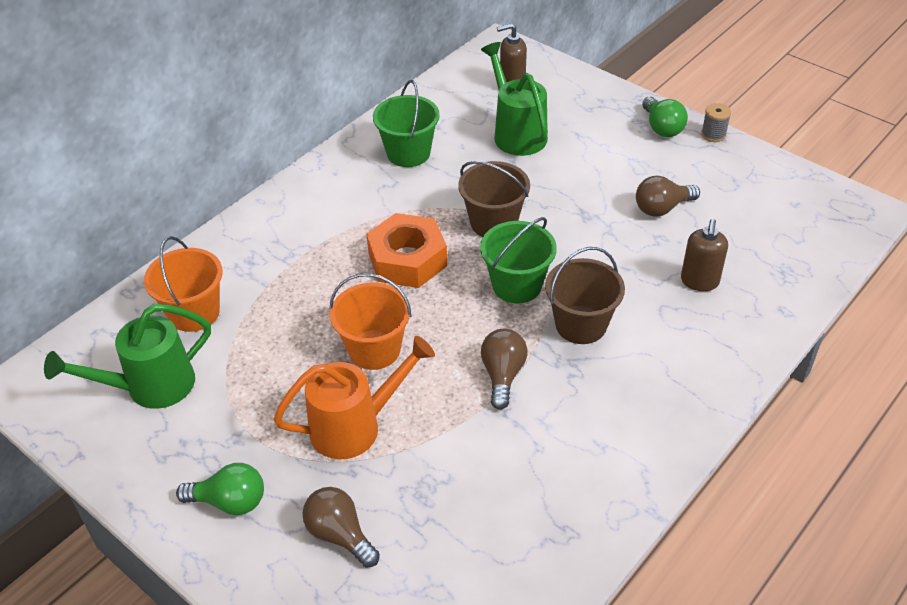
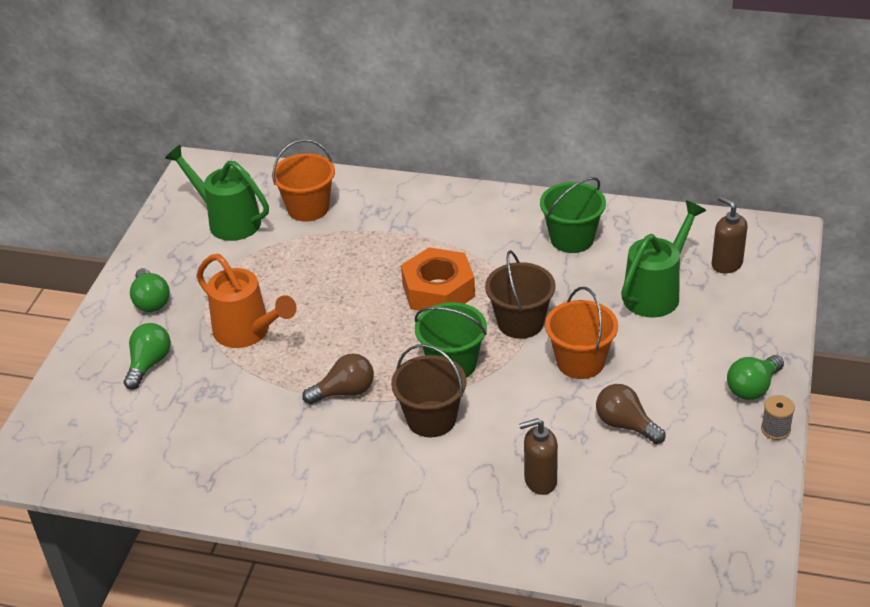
camera: 65 degrees right, 5 degrees down
(340, 535) = (149, 364): brown light bulb -> green light bulb
(374, 349) = (328, 312): orange bucket -> orange bucket (580, 362)

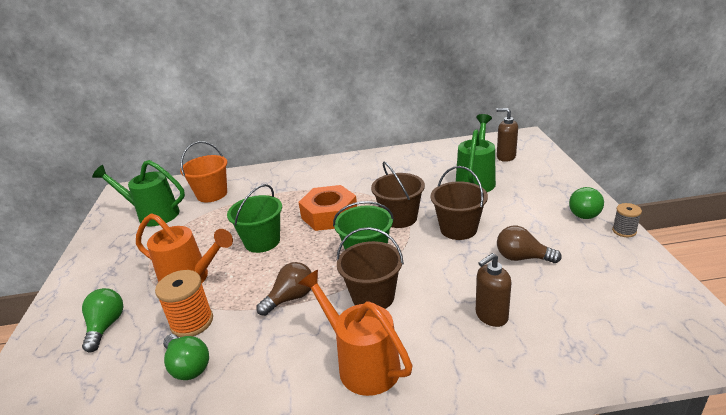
camera: 20 degrees left, 10 degrees down
(151, 301) = (99, 279): green light bulb -> green light bulb (188, 366)
(235, 387) = (192, 322): none -> orange spool
(383, 486) = (362, 363): none -> orange watering can
(572, 239) = (401, 168): green bucket -> green bucket (262, 241)
(580, 362) = (458, 229): orange bucket -> brown bucket

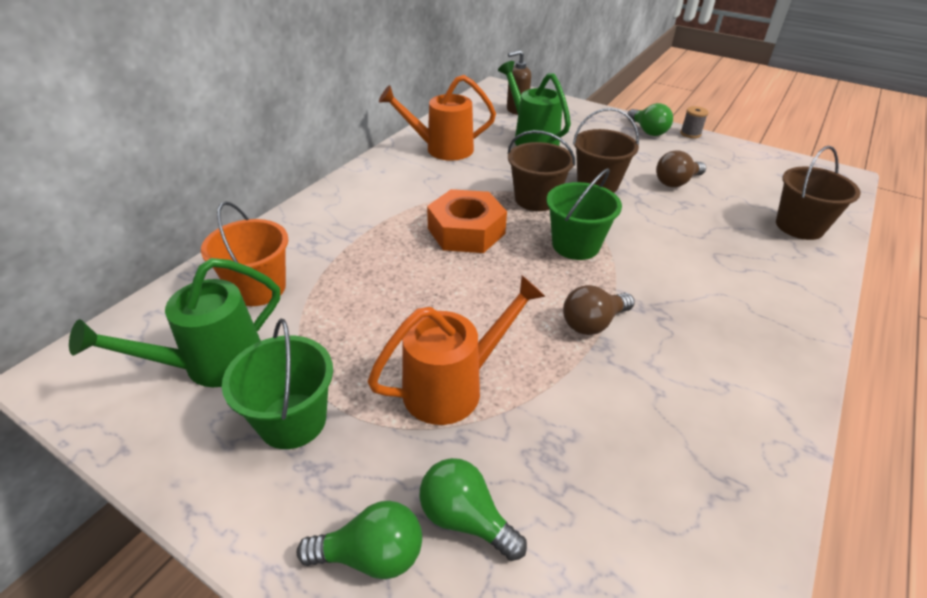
camera: 55 degrees left, 10 degrees up
(188, 366) = (641, 455): green light bulb -> green light bulb (371, 555)
(192, 322) = (554, 420): orange spool -> none
(262, 241) = (450, 296): green bucket -> green bucket (292, 420)
(291, 298) = (593, 323): brown light bulb -> brown light bulb turned 120 degrees counterclockwise
(362, 363) = (743, 325): orange watering can -> orange watering can (442, 149)
(373, 297) = (649, 273): brown bucket -> brown bucket (799, 226)
(491, 316) = (737, 233): brown soap dispenser -> none

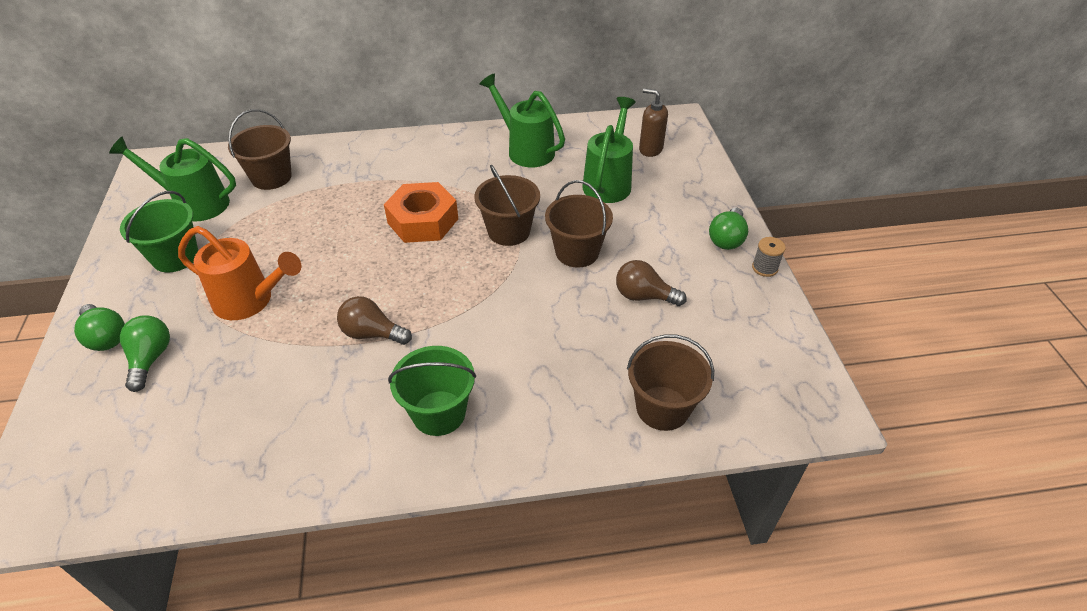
camera: 50 degrees right, 5 degrees up
(259, 288) = (271, 177): orange bucket -> brown bucket
(442, 149) = (526, 150): orange watering can -> green watering can
(575, 245) = (465, 281): green bucket -> green bucket (439, 413)

